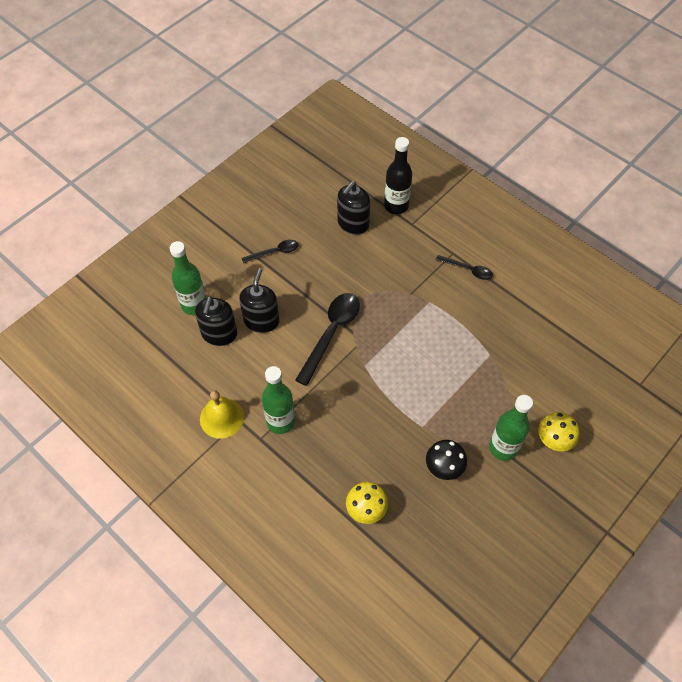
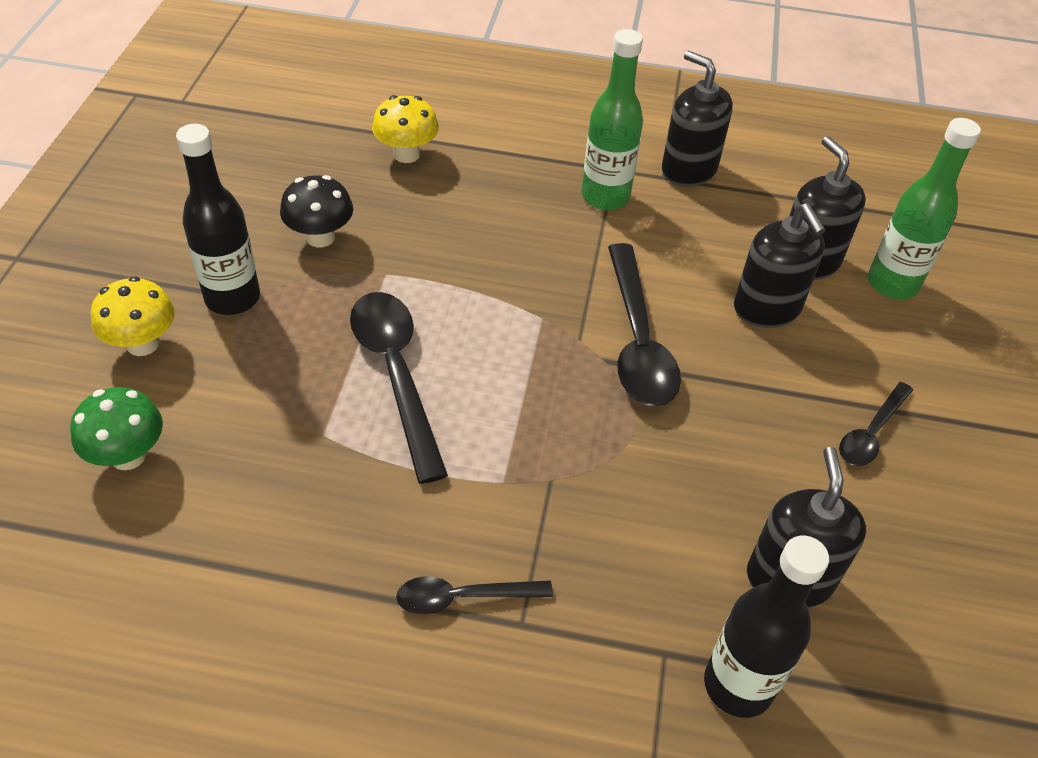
camera: 145 degrees right, 10 degrees down
(222, 418) = (688, 170): yellow bell -> black soap dispenser
(446, 368) = (396, 374): none -> black spoon
(503, 448) = (232, 298): green bottle -> black bottle
(573, 383) = (128, 455): none -> green mushroom

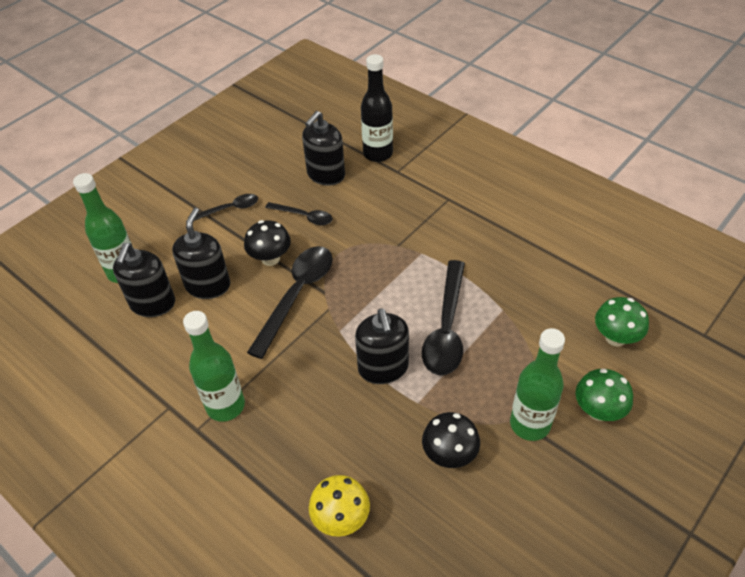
camera: 145 degrees left, 0 degrees up
(143, 344) = (598, 411): yellow mushroom -> green mushroom
(232, 298) = (530, 424): black bottle -> green bottle
(463, 597) = (468, 215): black spoon -> black spoon (304, 217)
(688, 170) = (146, 405): black soap dispenser -> black soap dispenser (383, 368)
(724, 378) = (270, 258): none -> black mushroom

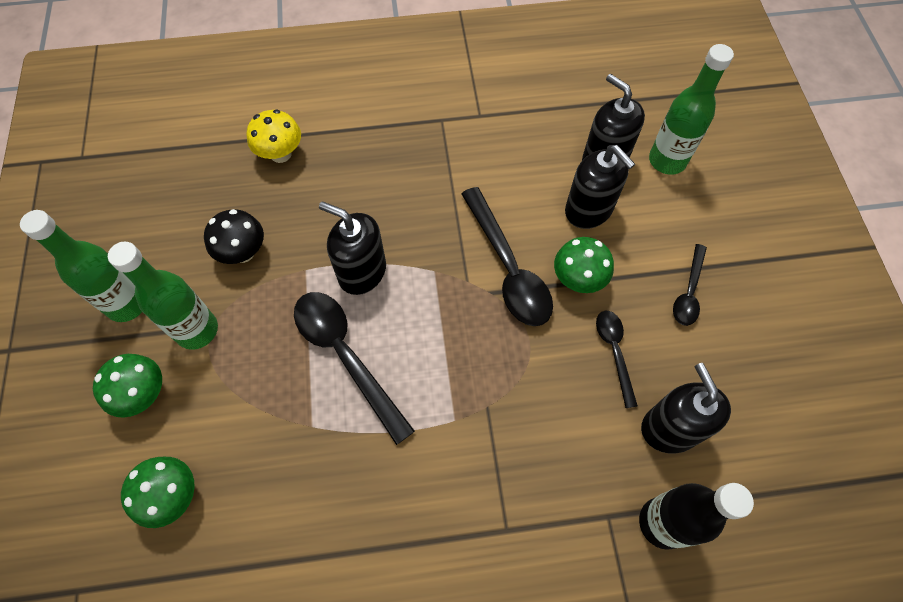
camera: 130 degrees right, 15 degrees up
(225, 406) = (443, 147): green bottle -> green bottle (127, 304)
(270, 258) = (578, 279): black mushroom -> green mushroom
(304, 217) = (614, 352): black spoon -> black spoon turned 105 degrees clockwise

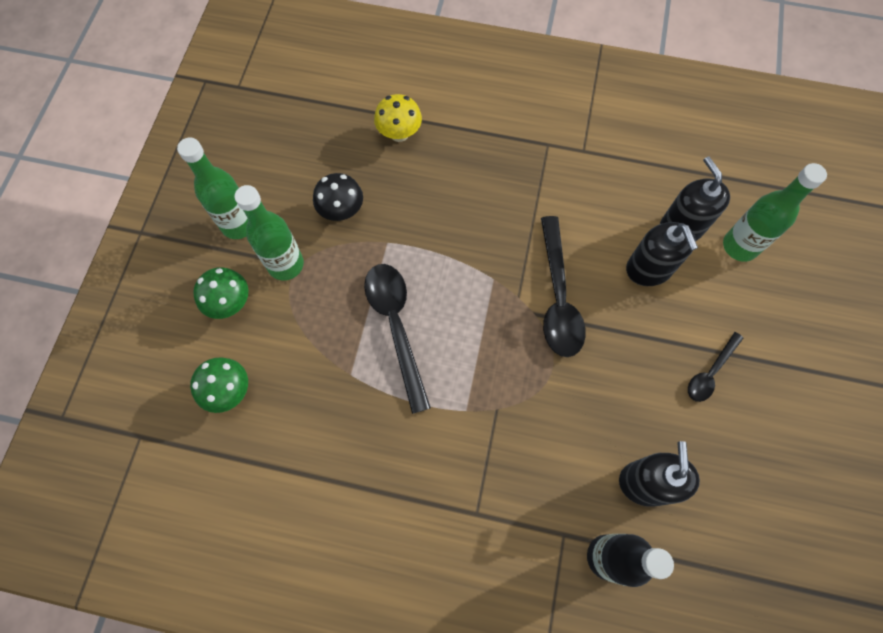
camera: 20 degrees right, 5 degrees up
(362, 272) = (433, 260): black soap dispenser -> none
(578, 279) = (615, 328): green mushroom -> none
(614, 352) = (622, 401): black spoon -> none

